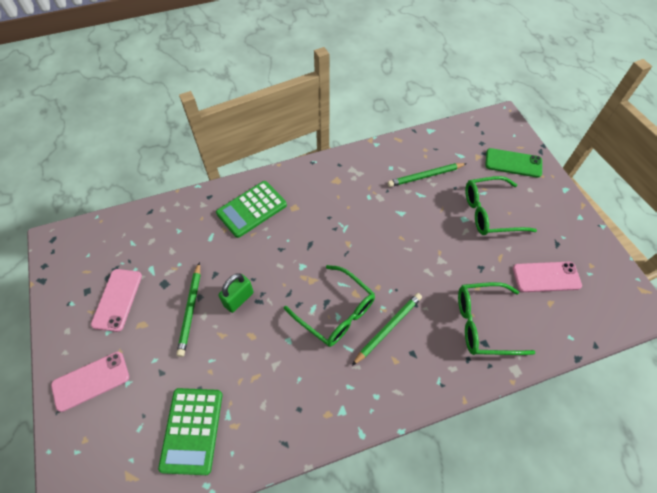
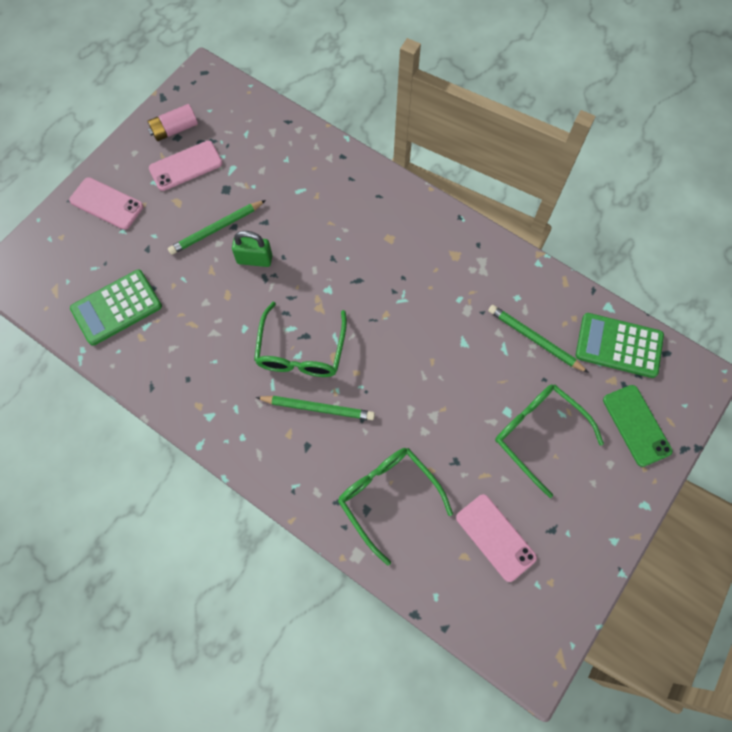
camera: 55 degrees right, 10 degrees up
(78, 288) = (175, 129): none -> pink battery
(251, 209) = (357, 202): green calculator -> green calculator (618, 345)

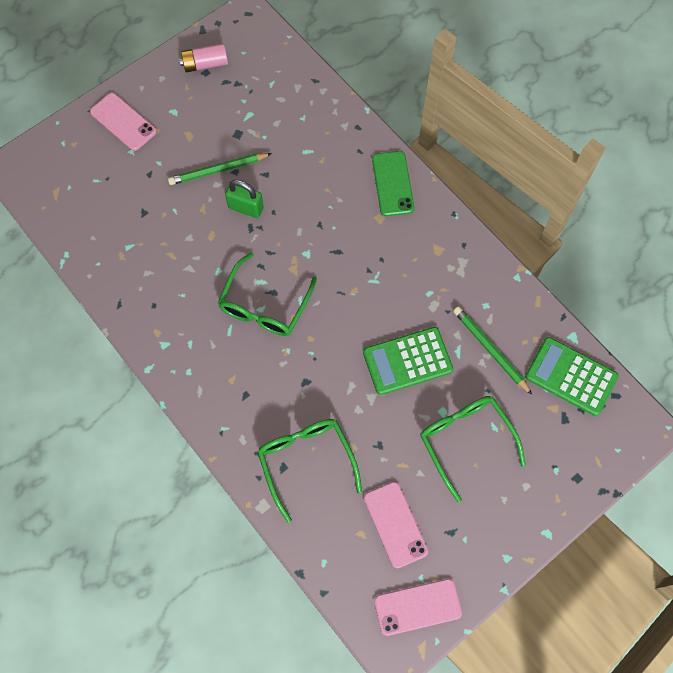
camera: 15 degrees right, 0 degrees up
(116, 307) = (107, 223): green calculator -> green calculator (407, 361)
(186, 166) = (206, 102): pink phone -> pink phone (417, 607)
(318, 408) = (265, 362): green pencil -> none
(636, 425) = (563, 456): green phone -> green phone (392, 183)

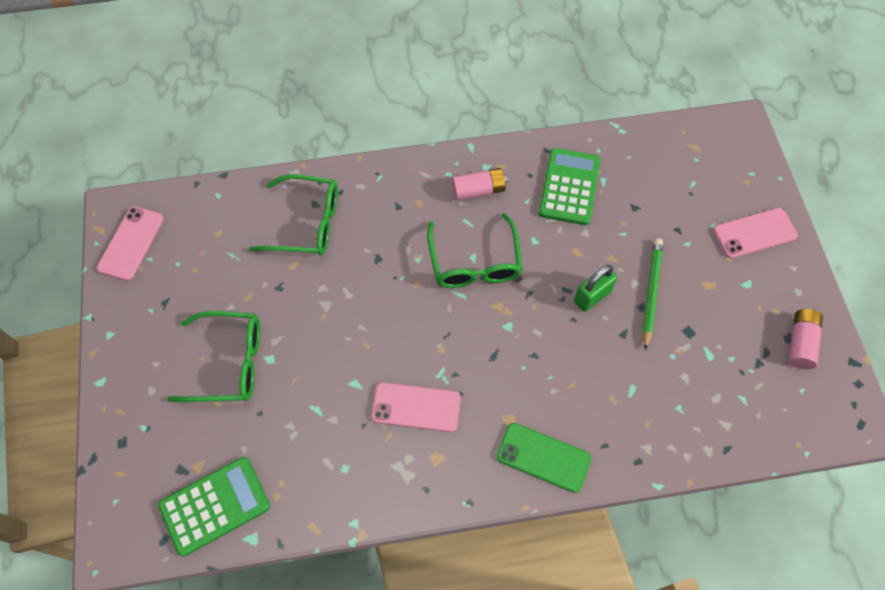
camera: 120 degrees right, 5 degrees down
(192, 338) = (478, 190): none -> pink battery
(265, 305) = (474, 262): green glasses -> green glasses turned 150 degrees counterclockwise
(395, 524) = (205, 263): pink phone -> pink phone (416, 407)
(407, 361) = (338, 356): green calculator -> green calculator (569, 187)
(490, 350) = (296, 441): green pencil -> none

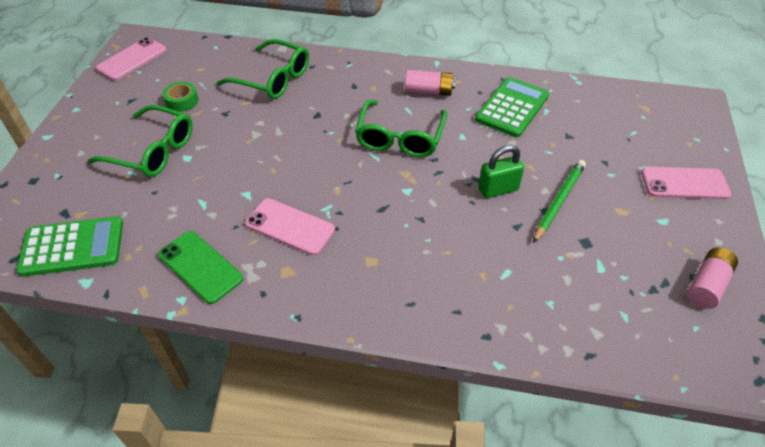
camera: 20 degrees right, 15 degrees down
(223, 286) = (182, 101): none -> green tape
(543, 457) = (389, 302): green phone -> green phone (200, 267)

